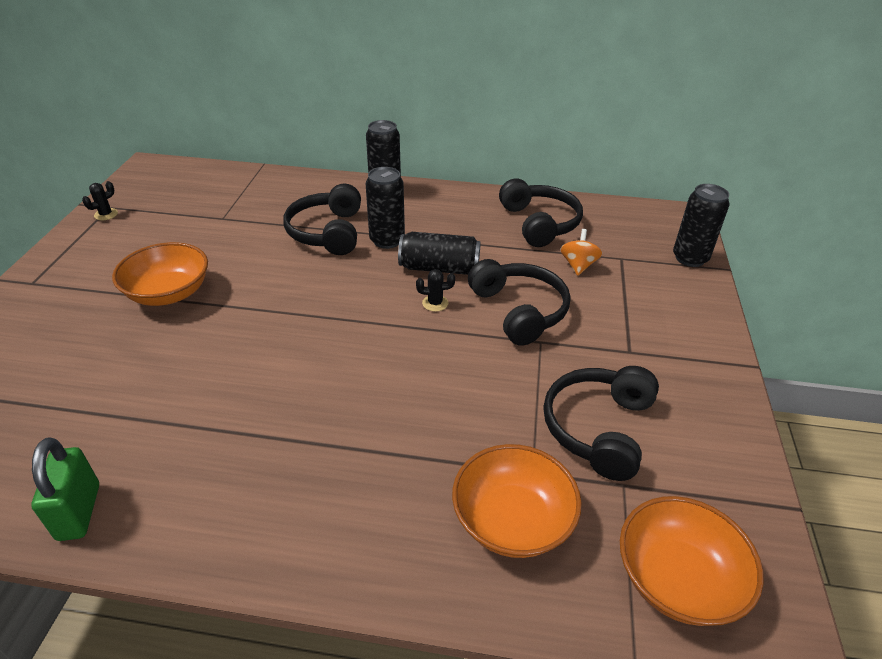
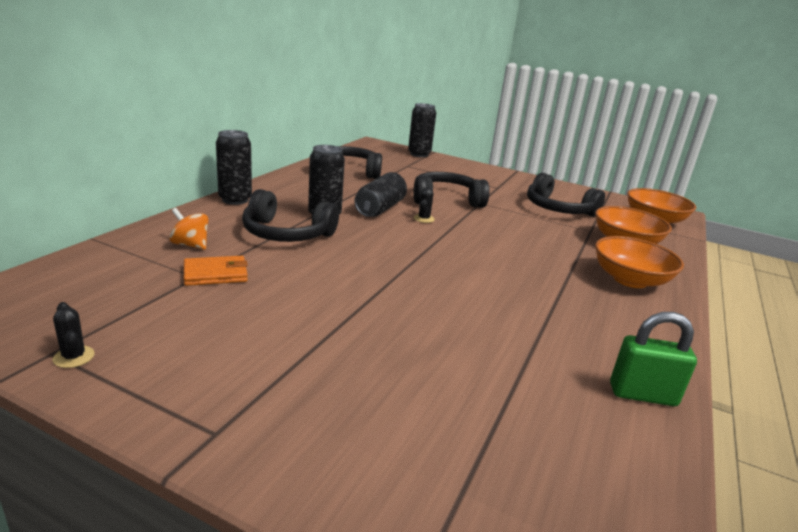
camera: 75 degrees left, 15 degrees down
(169, 293) = (329, 323): orange bowl -> orange bowl (630, 280)
(230, 224) = (215, 274): none -> orange wallet
(578, 265) = (407, 176): orange spinning top -> orange spinning top (190, 245)

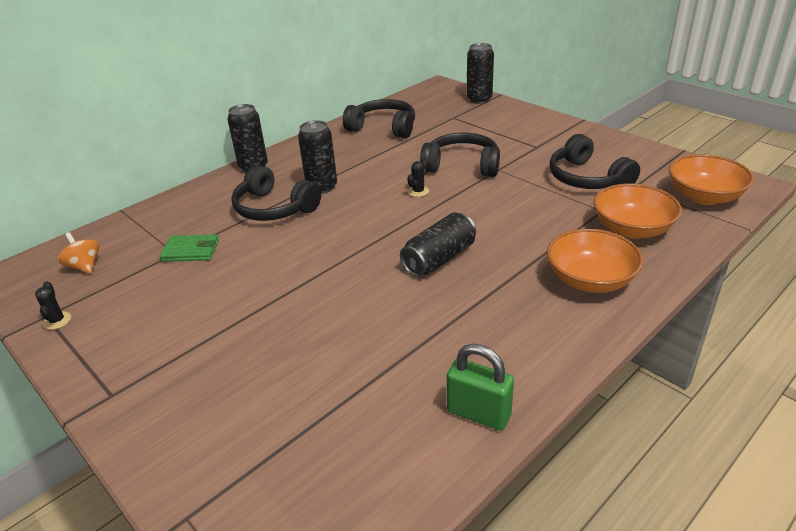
camera: 25 degrees right, 10 degrees up
(190, 245) = (188, 219): orange spinning top -> orange spinning top (84, 266)
(215, 274) = (191, 251): orange wallet -> green wallet
(380, 208) = (382, 178): black can -> black can (439, 259)

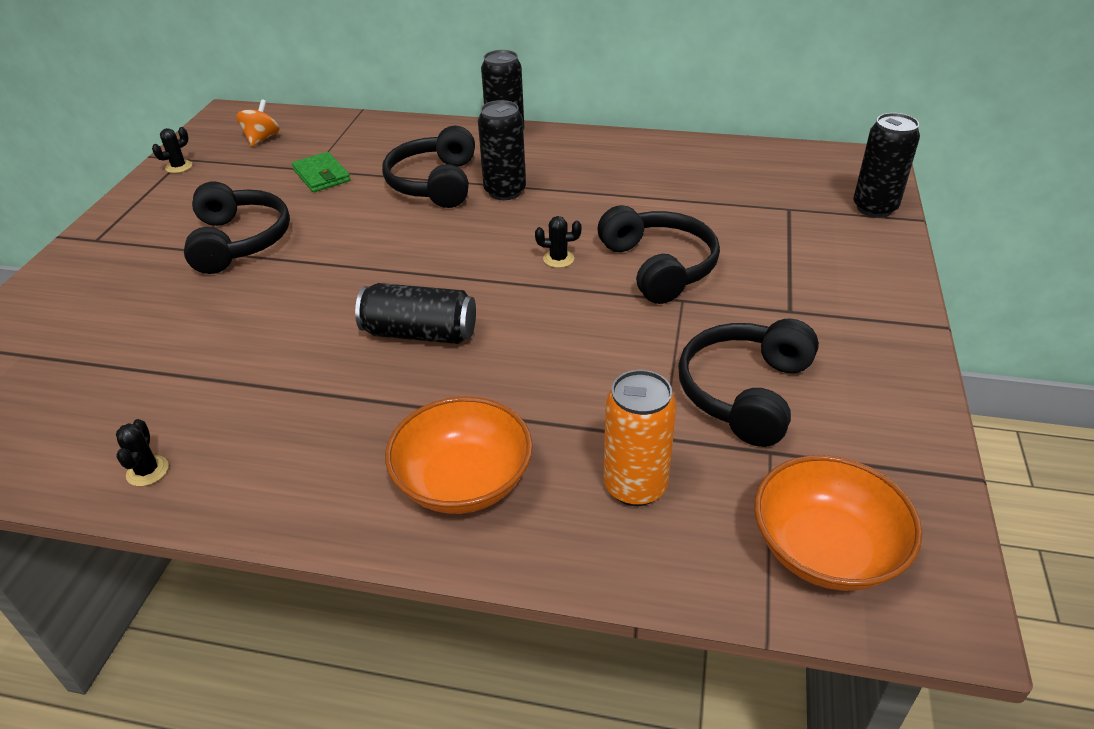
camera: 55 degrees right, 5 degrees up
(383, 128) = (690, 171): black headphones -> black headphones (239, 241)
(478, 413) = (147, 471): green padlock -> black cactus
(632, 229) = (635, 486): orange bowl -> orange can

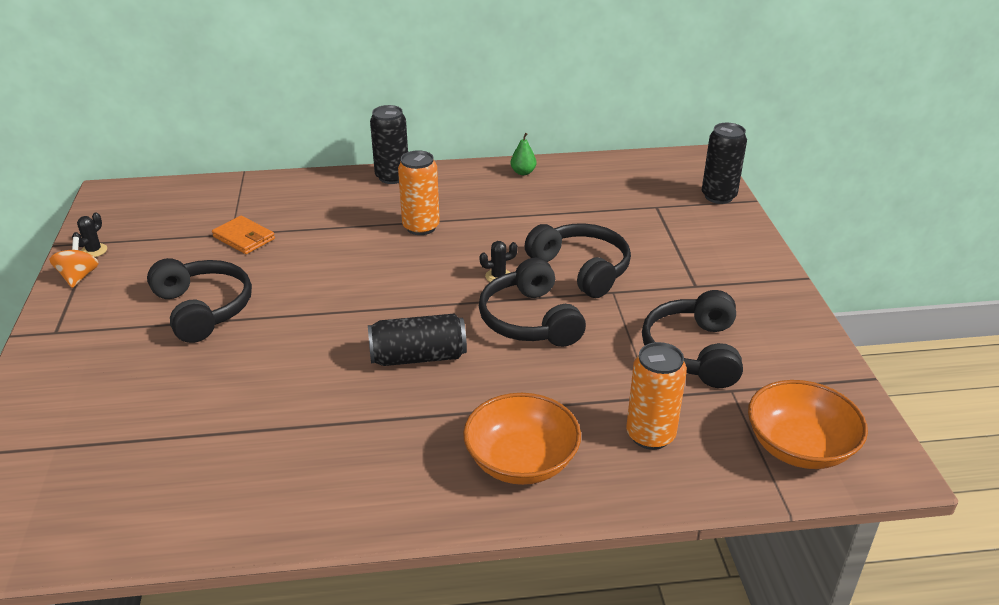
camera: 20 degrees left, 5 degrees down
(147, 471) = (251, 514): black cactus -> none
(262, 139) = (161, 212): orange spinning top -> orange spinning top (79, 277)
(321, 175) = (244, 238): green wallet -> orange wallet
(435, 183) = (354, 229): black headphones -> black headphones (530, 320)
(505, 191) = (421, 227): black can -> orange can
(650, 148) = (523, 172): none -> green pear

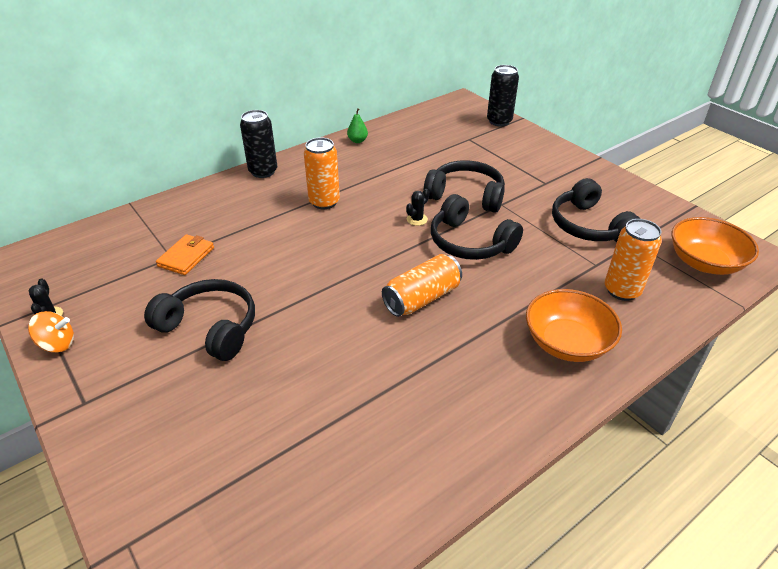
camera: 30 degrees left, 5 degrees up
(79, 277) = (57, 344): orange spinning top -> orange spinning top turned 120 degrees clockwise
(244, 238) = (186, 257): orange wallet -> orange wallet turned 75 degrees counterclockwise
(418, 357) = (422, 298): black can -> orange can

